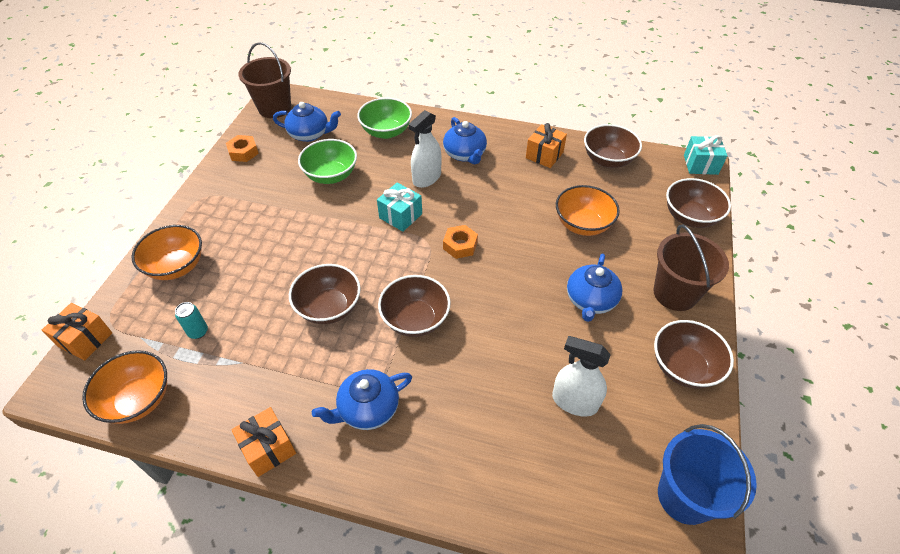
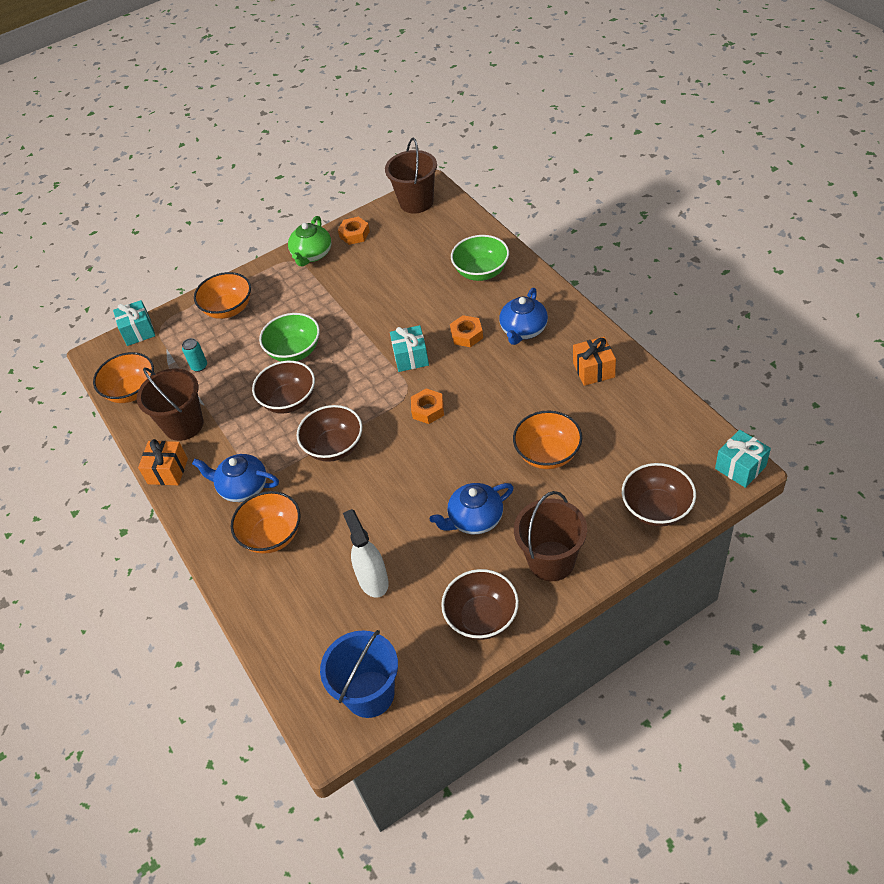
camera: 50 degrees right, 0 degrees up
(85, 339) = (138, 331): orange gift -> turquoise gift
(218, 184) = (312, 255): none -> green teapot
(239, 394) = (183, 425): none -> brown bucket
(310, 134) = (418, 242): blue teapot -> none
(331, 175) = (396, 291): green bowl -> green bowl (294, 351)
(426, 178) = (467, 335): white spray bottle -> orange nut
(445, 430) = (272, 535): none -> orange bowl
(608, 160) = (649, 408): brown bowl -> none

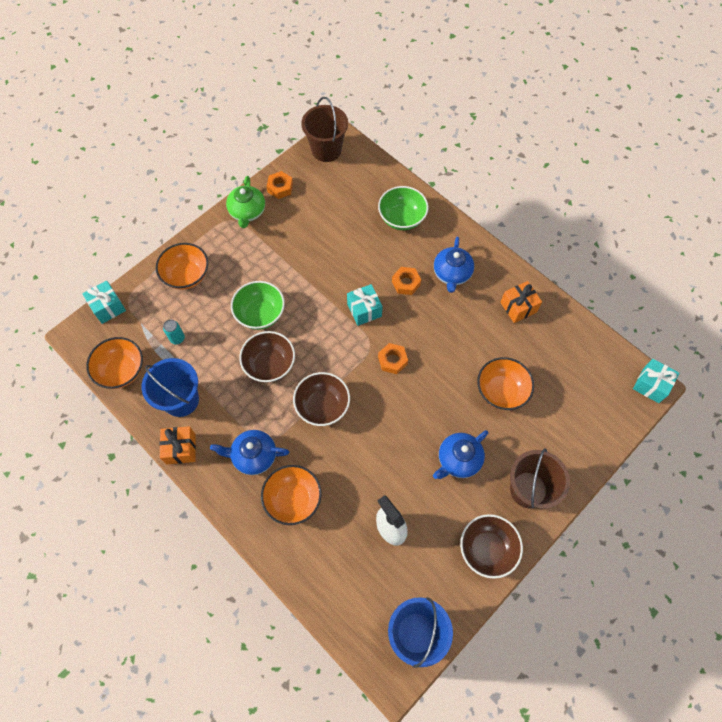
camera: 20 degrees left, 15 degrees up
(183, 425) = (181, 400): brown bucket -> blue bucket
(656, 509) = (597, 431): brown bowl -> none

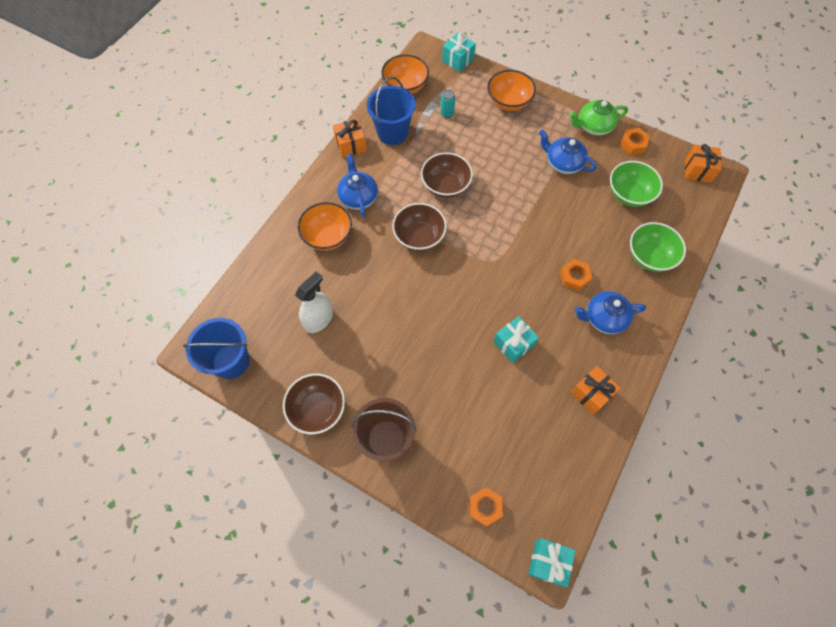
camera: 75 degrees right, 0 degrees up
(260, 314) = (492, 165): green bowl -> green bowl (629, 194)
(326, 150) = (697, 170): brown bucket -> orange gift
(364, 310) = (529, 247): turquoise gift -> turquoise gift (513, 344)
(392, 360) = (484, 284): orange nut -> orange nut (485, 507)
(458, 460) = (399, 365): blue teapot -> blue teapot (563, 163)
(501, 391) = (485, 393): orange bowl -> none

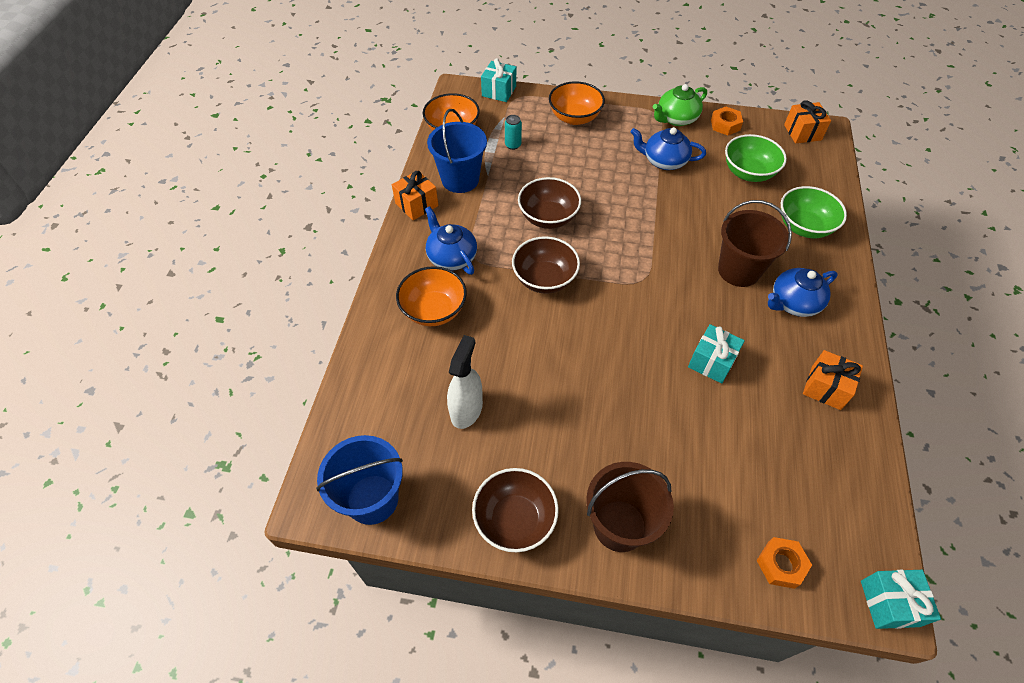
camera: 20 degrees left, 10 degrees down
(574, 277) = (739, 270): orange nut -> brown bucket

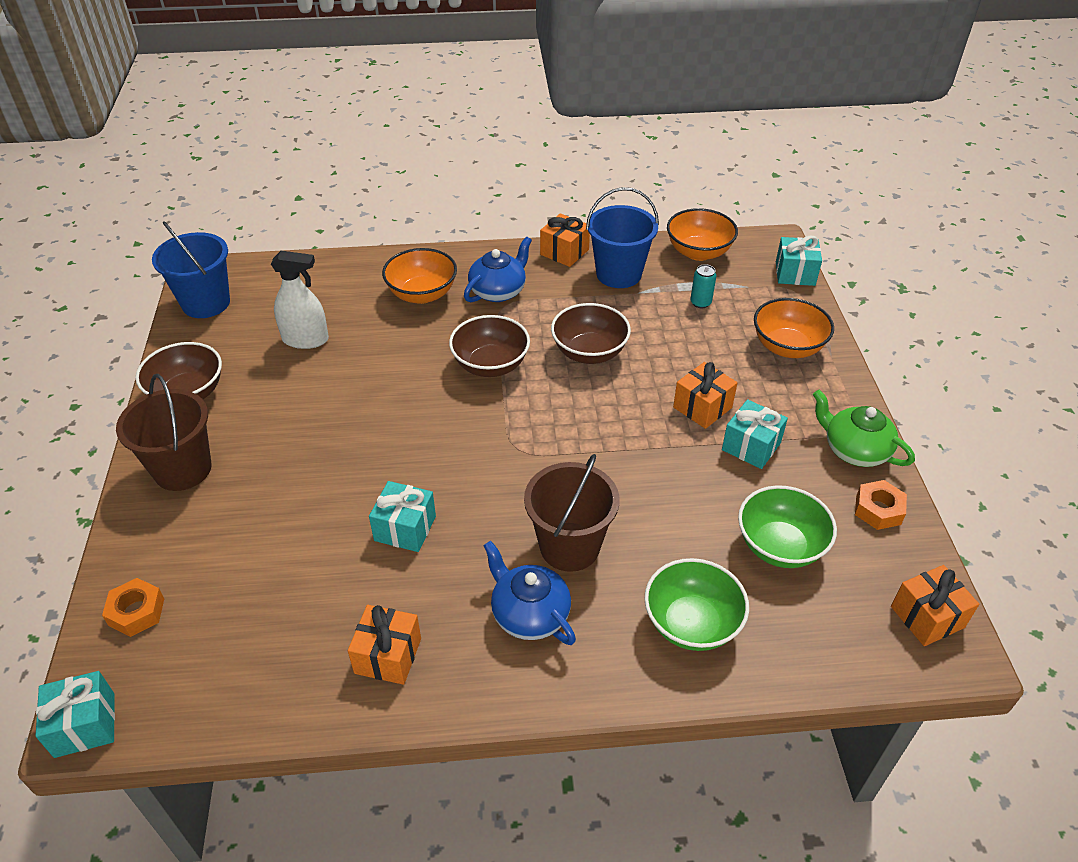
camera: 75 degrees right, 10 degrees down
(622, 173) = (702, 407): none -> orange gift
(664, 161) = (751, 446): blue teapot -> turquoise gift

